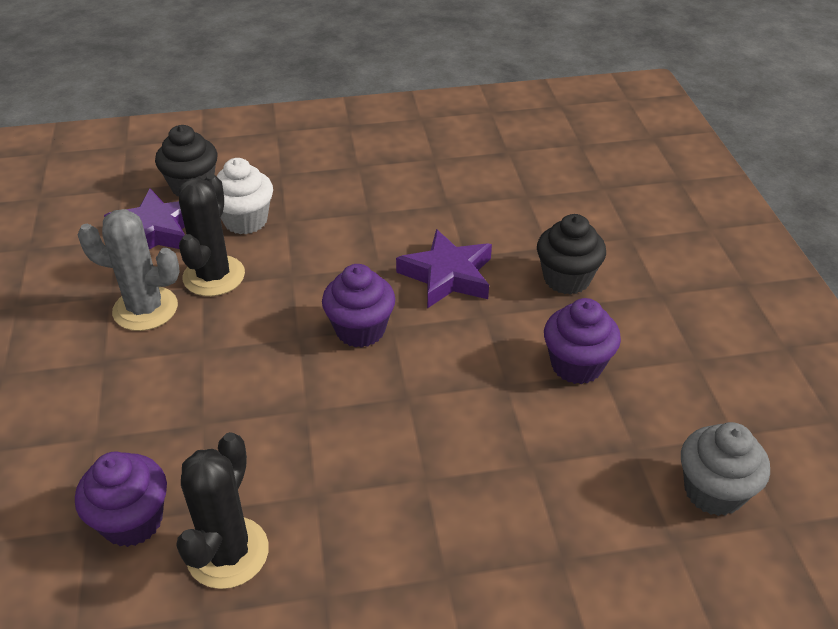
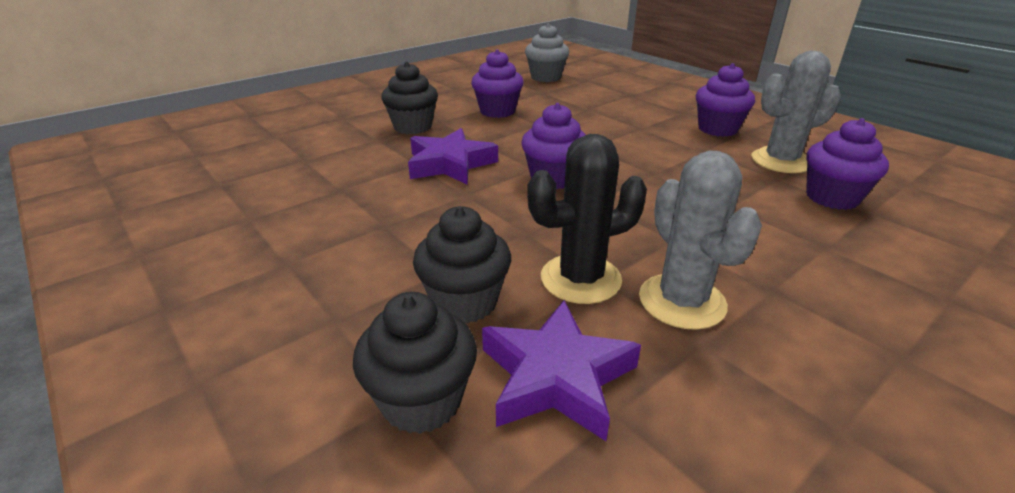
camera: 120 degrees left, 10 degrees down
(227, 552) = (781, 161): black cactus -> grey cactus
(245, 221) = (465, 302): white cupcake -> black cupcake
(357, 566) = (717, 129): none -> purple cupcake

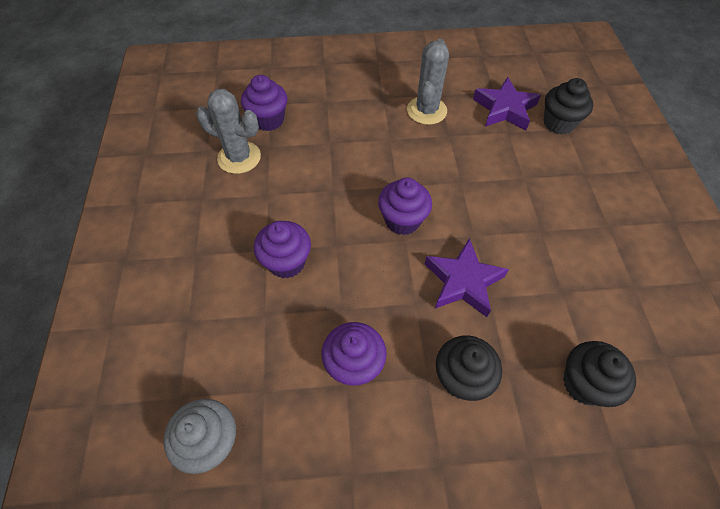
camera: 145 degrees left, 25 degrees up
(465, 302) = (521, 154): black cupcake -> black cupcake (584, 383)
(580, 279) = (458, 140): black cactus -> none
(717, 129) = (214, 213): purple cupcake -> purple cupcake (286, 262)

